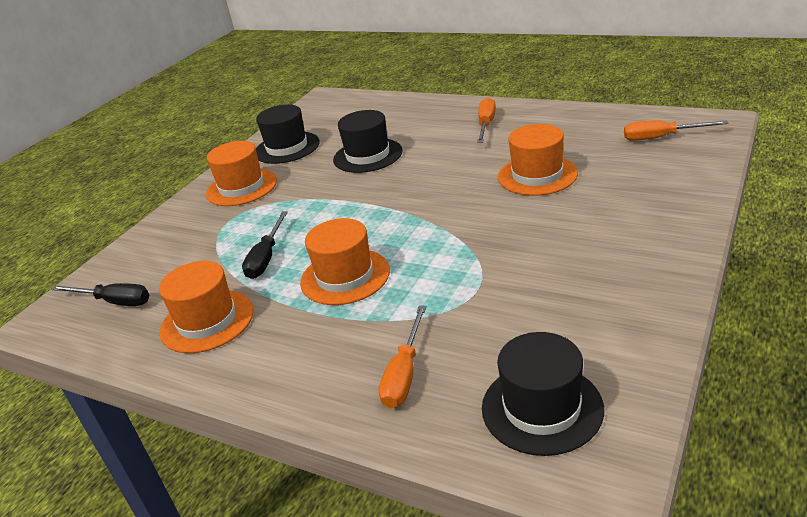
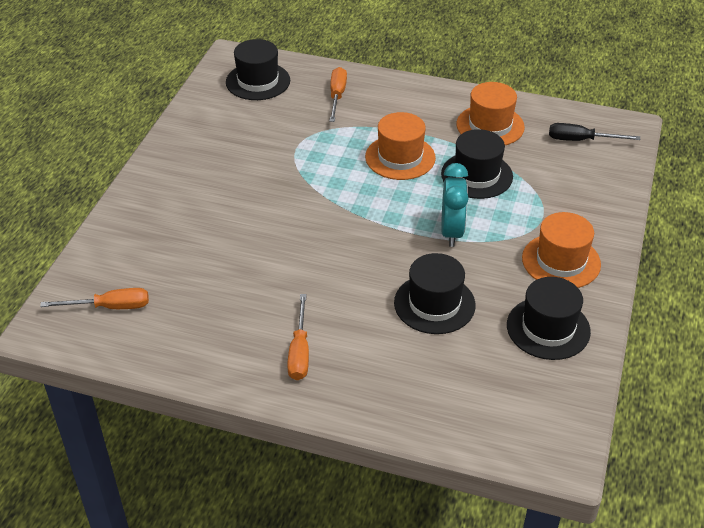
camera: 165 degrees right, 10 degrees up
(266, 258) = (476, 175): black screwdriver -> black hat
(325, 204) = (452, 232): none -> turquoise clock
(537, 175) = (245, 258): orange hat -> none

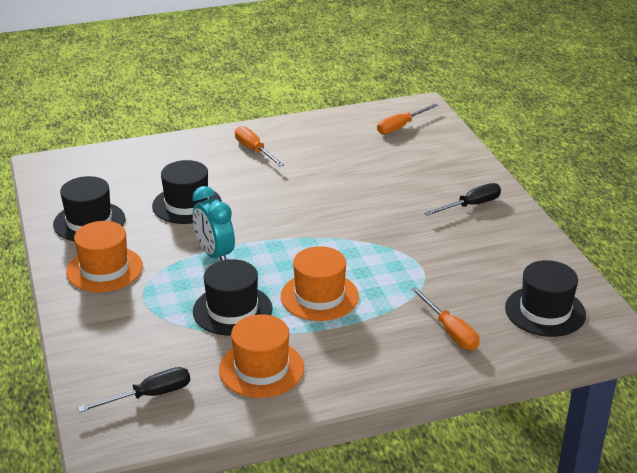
camera: 145 degrees right, 10 degrees down
(184, 180) = (471, 205): none -> black screwdriver

